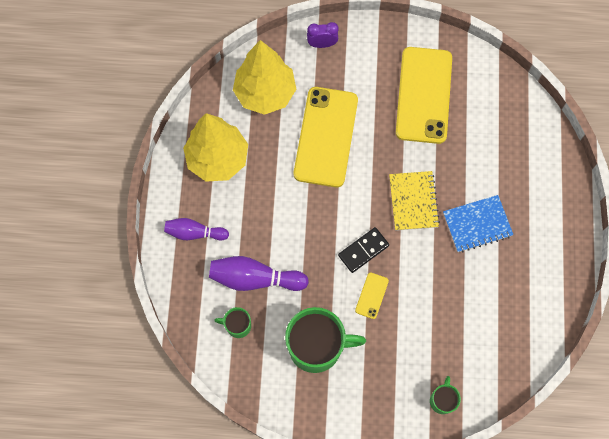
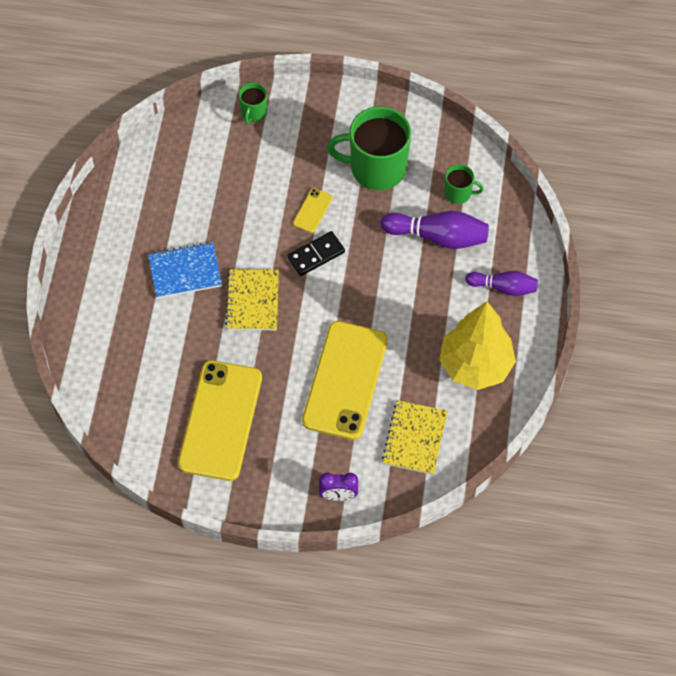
camera: 175 degrees left, 10 degrees down
(265, 93) = (415, 438): yellow tree -> yellow notebook

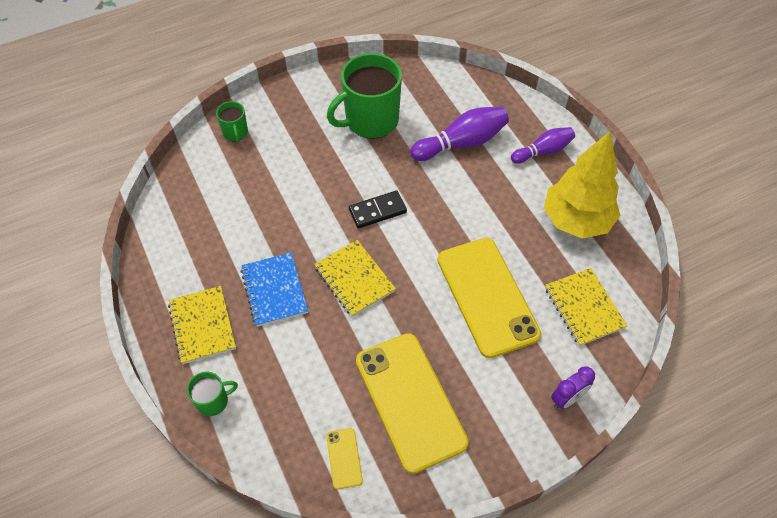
camera: 35 degrees left, 5 degrees down
(112, 266) = (202, 325): none -> yellow notebook
(185, 271) = (274, 290): blue notebook -> blue notebook turned 60 degrees counterclockwise
(312, 210) = (346, 179): yellow phone -> yellow phone (344, 458)
(316, 255) = (377, 211): black domino -> black domino turned 45 degrees clockwise
(458, 193) = (449, 104): green mug -> green mug (213, 401)

